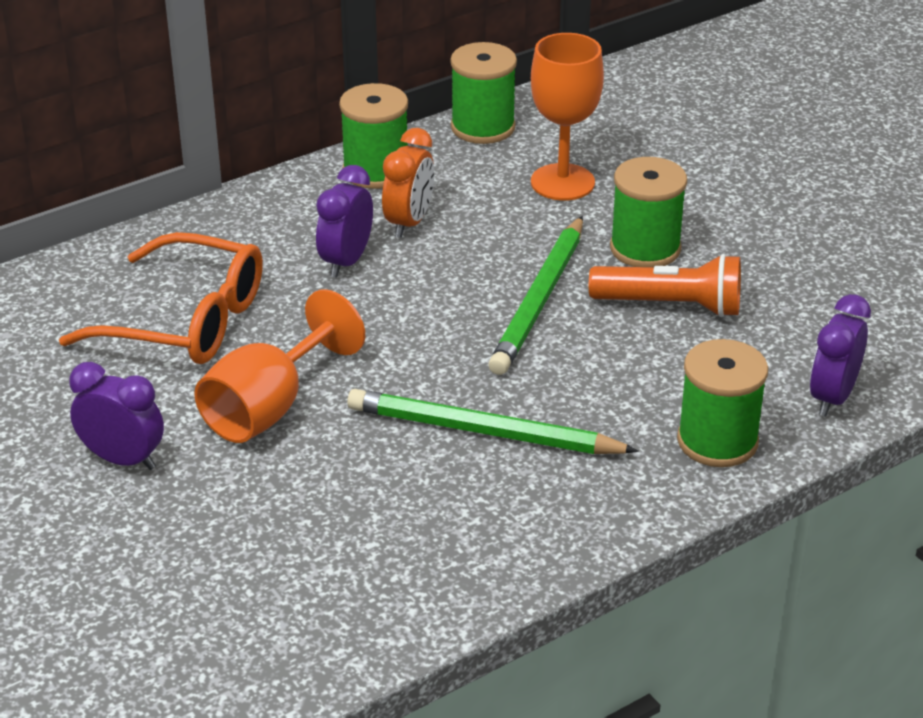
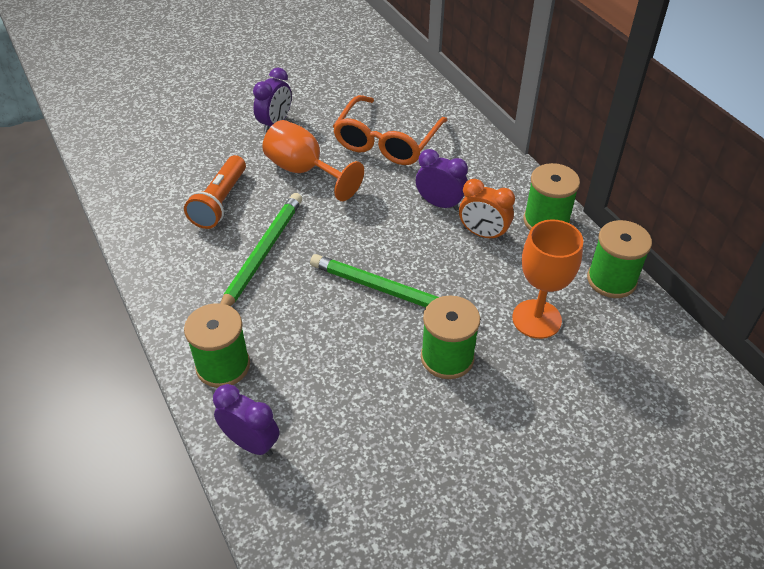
camera: 95 degrees right, 10 degrees up
(671, 305) = (374, 363): orange flashlight -> orange flashlight (220, 202)

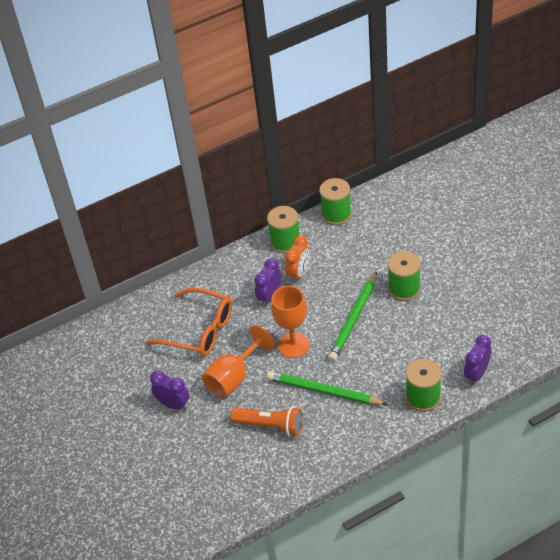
camera: 85 degrees left, 0 degrees up
(536, 319) = (370, 249): orange goblet -> orange goblet (293, 345)

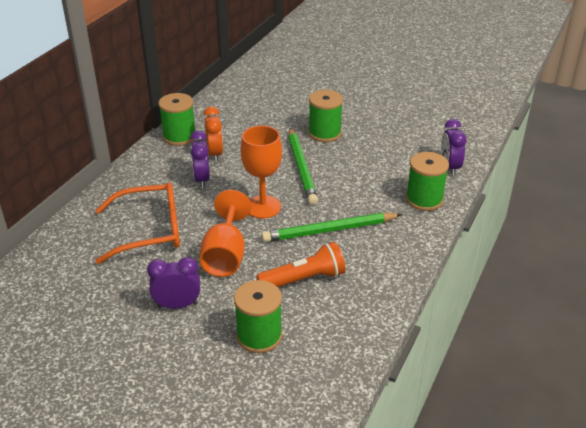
camera: 40 degrees left, 10 degrees down
(336, 214) = (210, 104): green spool -> green spool (259, 336)

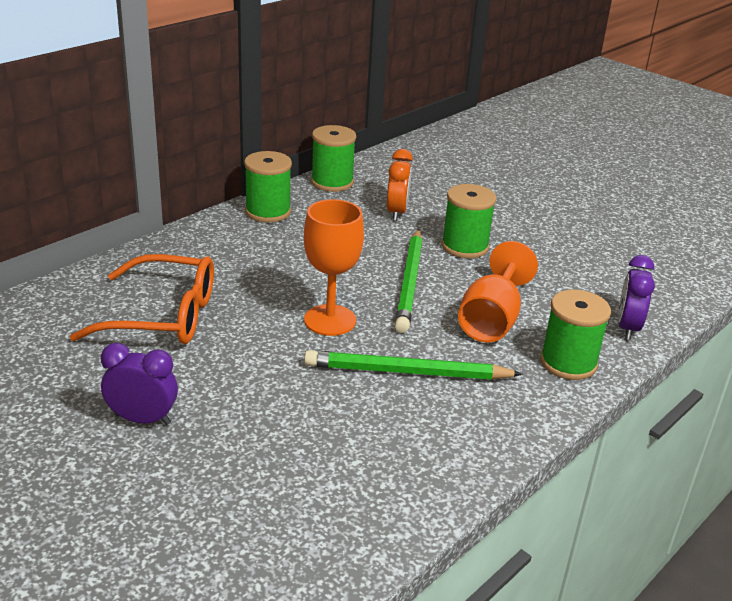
camera: 15 degrees right, 5 degrees down
(202, 179) = (267, 268): purple clock -> none
(215, 154) = (302, 241): orange clock -> orange clock (396, 212)
(225, 255) = (244, 370): orange goblet -> orange goblet (491, 320)
(259, 336) = (230, 491): green spool -> green spool (332, 182)
(304, 279) = (336, 429): orange flashlight -> none

